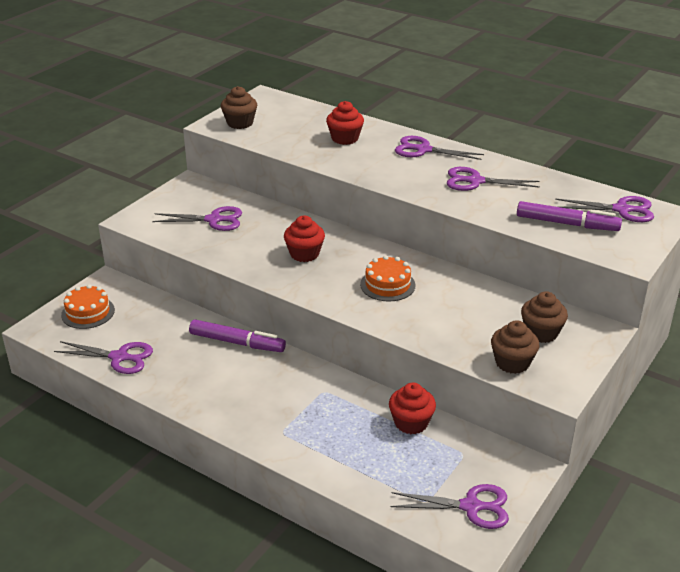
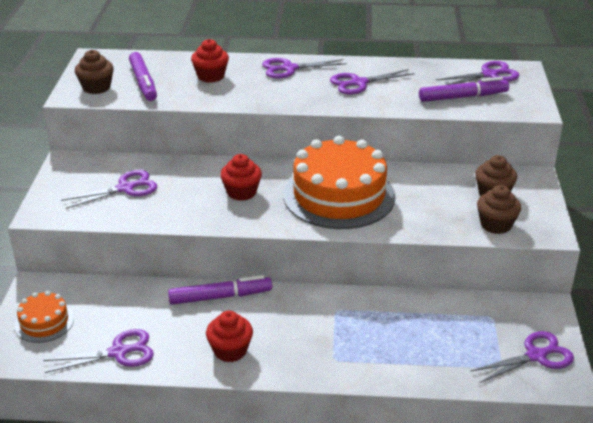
camera: 30 degrees left, 0 degrees up
(282, 129) = (143, 82): none -> purple marker
(387, 285) = (339, 195): orange cake -> orange cake, size x2.11
(411, 423) = (430, 308): red cupcake -> red cupcake (230, 350)

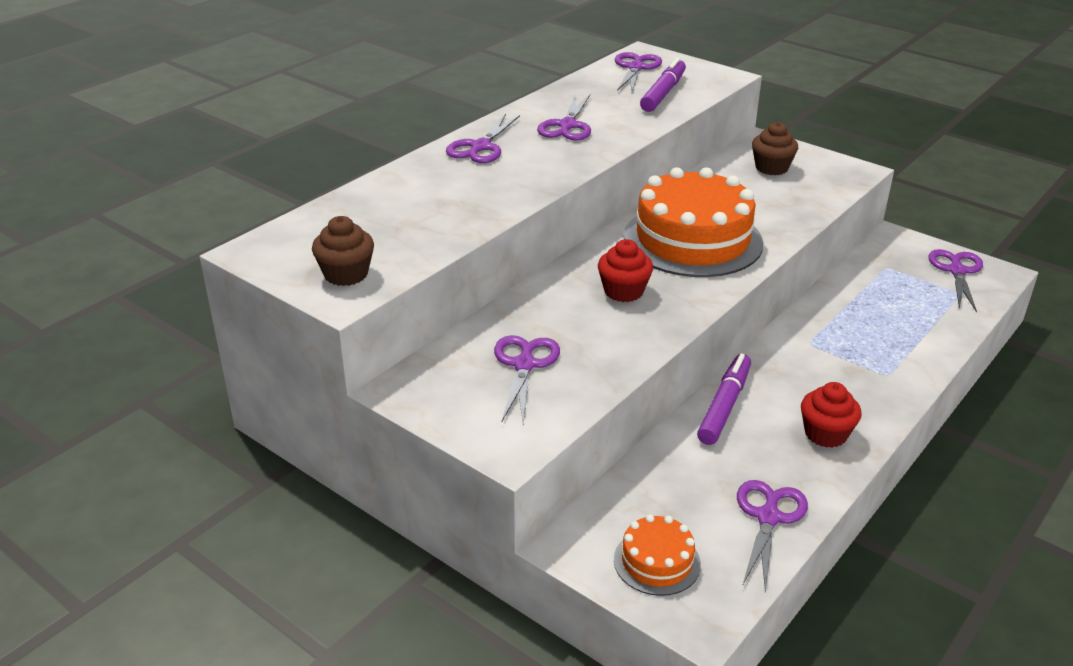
camera: 55 degrees left, 0 degrees up
(143, 82) = (381, 239): purple marker -> none
(211, 76) = (431, 194): red cupcake -> none
(496, 225) = (823, 186): brown cupcake -> none

